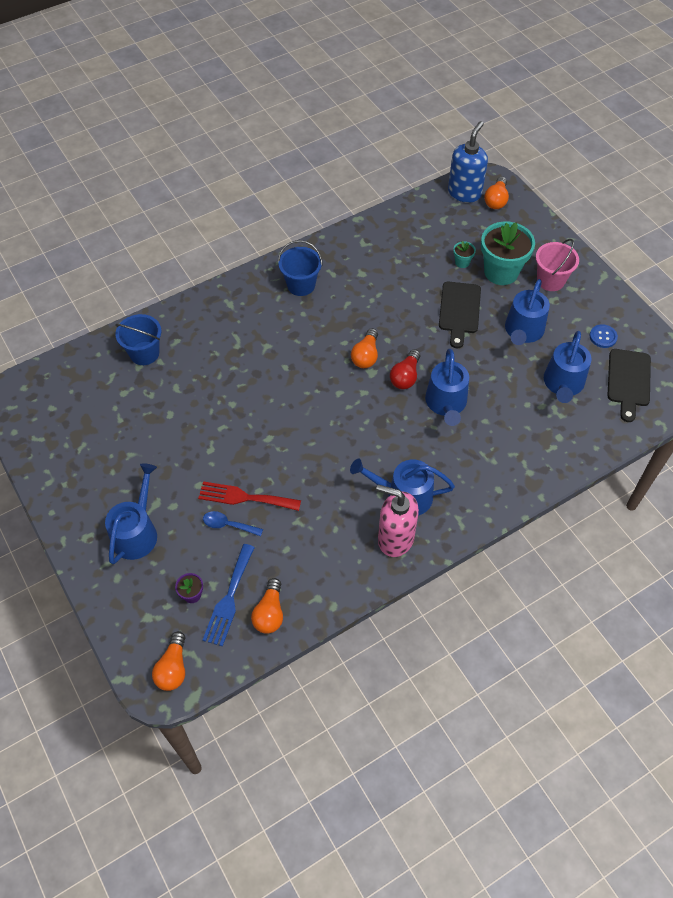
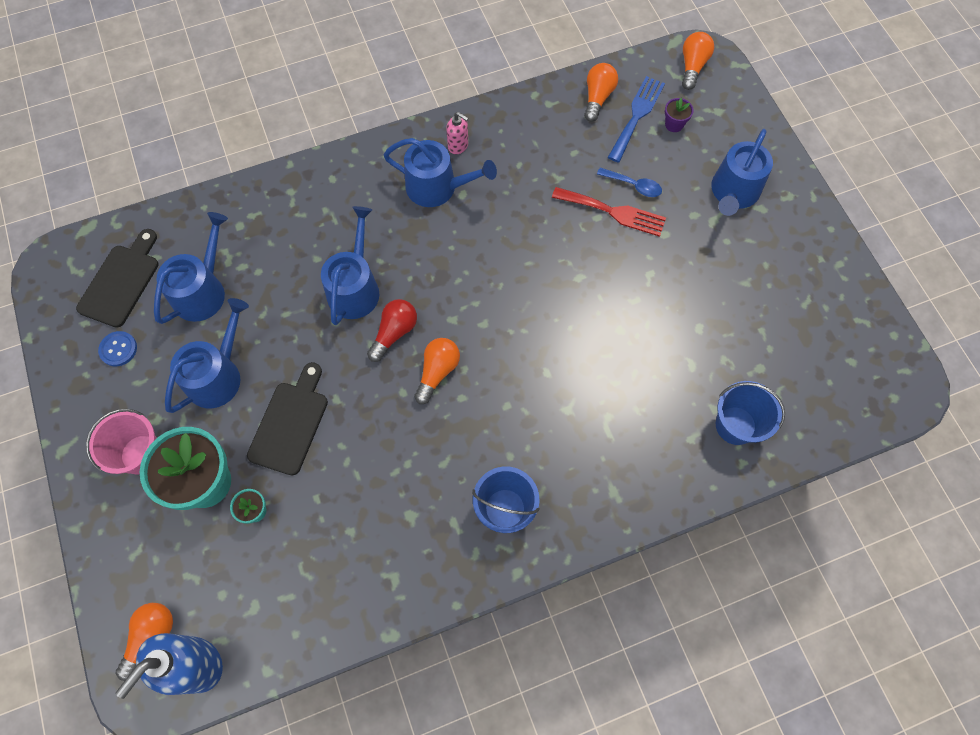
camera: 170 degrees left, 10 degrees up
(395, 538) = (458, 146): pink soap dispenser -> pink soap dispenser, size x0.51

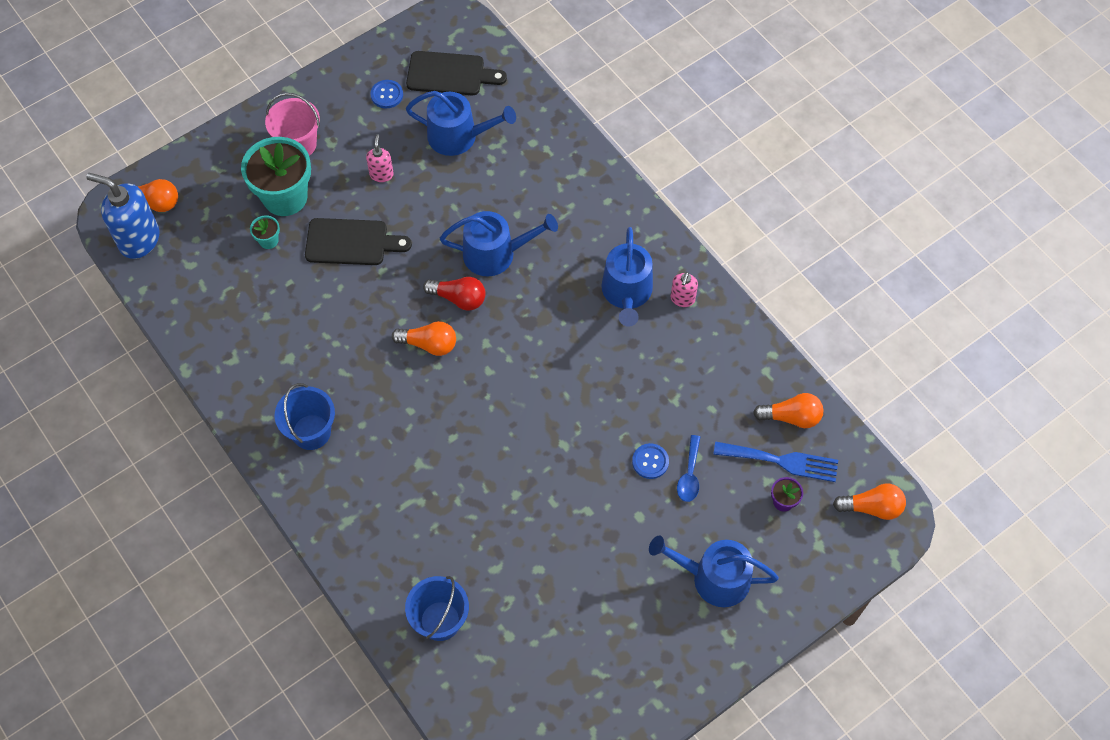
camera: 75 degrees right, 5 degrees down
(218, 375) = (381, 174): blue watering can -> pink soap dispenser
(613, 212) = (650, 461): red fork -> blue button

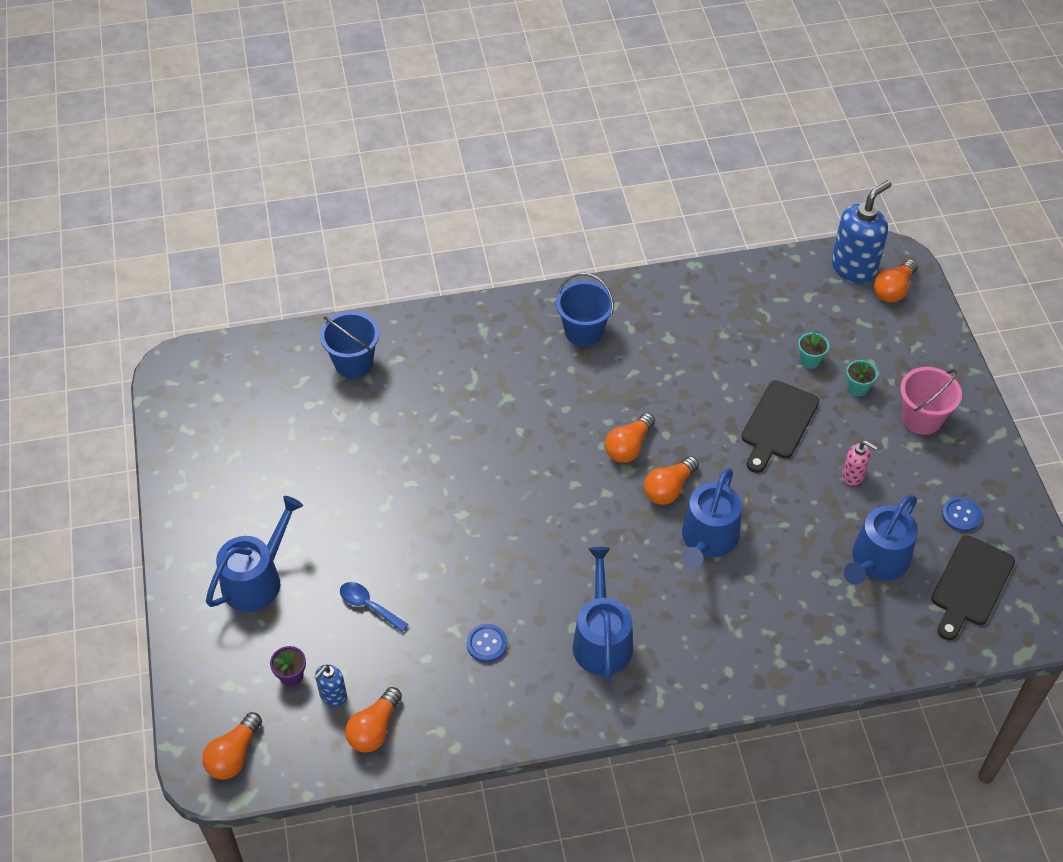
camera: 115 degrees right, 10 degrees down
(285, 197) = (857, 388): turquoise flower pot -> turquoise flower pot, size x0.43
(459, 298) = (669, 489): red light bulb -> orange light bulb
(627, 293) = (601, 640): blue watering can -> blue watering can turned 60 degrees clockwise
(650, 461) = (402, 578): blue button -> blue button (487, 644)
(682, 299) = (567, 690): pink soap dispenser -> none
(782, 461) = (333, 695): blue fork -> blue soap dispenser

